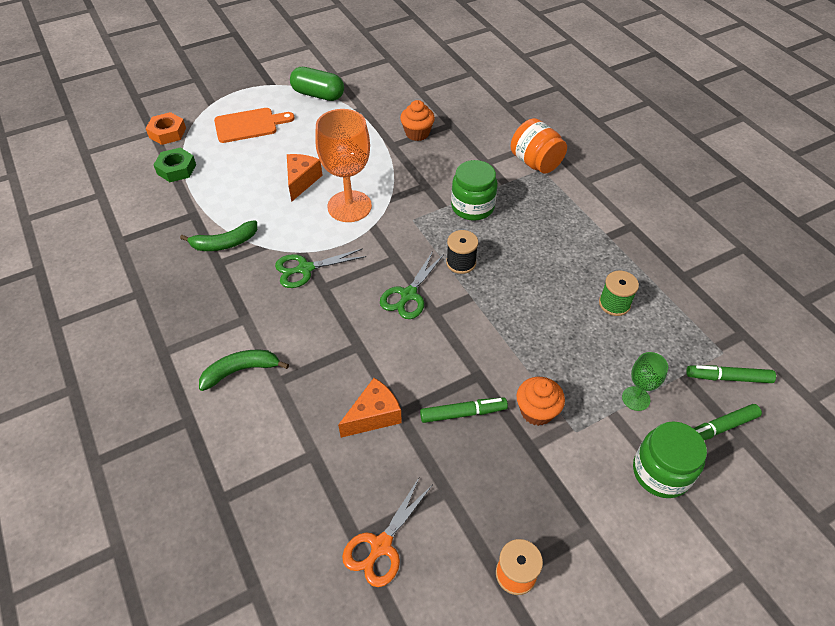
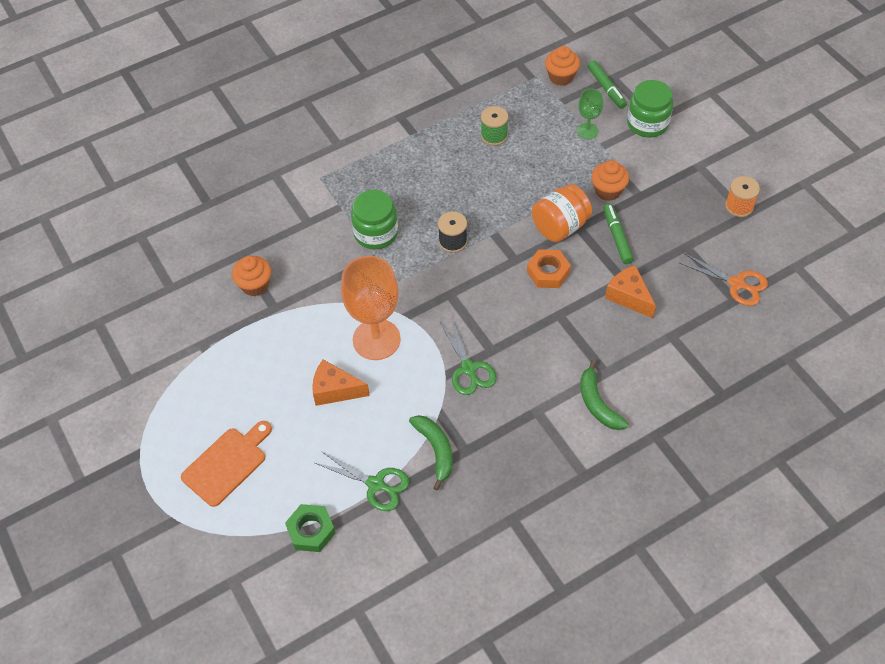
camera: 90 degrees left, 5 degrees up
(167, 133) = (236, 560): orange nut -> orange nut (548, 272)
(249, 125) = (227, 464): orange cutting board -> orange cutting board turned 60 degrees clockwise
(318, 95) = (169, 394): green capsule -> none
(408, 295) = (496, 280): green scissors -> green scissors (376, 484)
(535, 162) = (309, 181): orange jar -> orange jar (560, 226)
(728, 377) = (561, 77): green marker -> orange cupcake

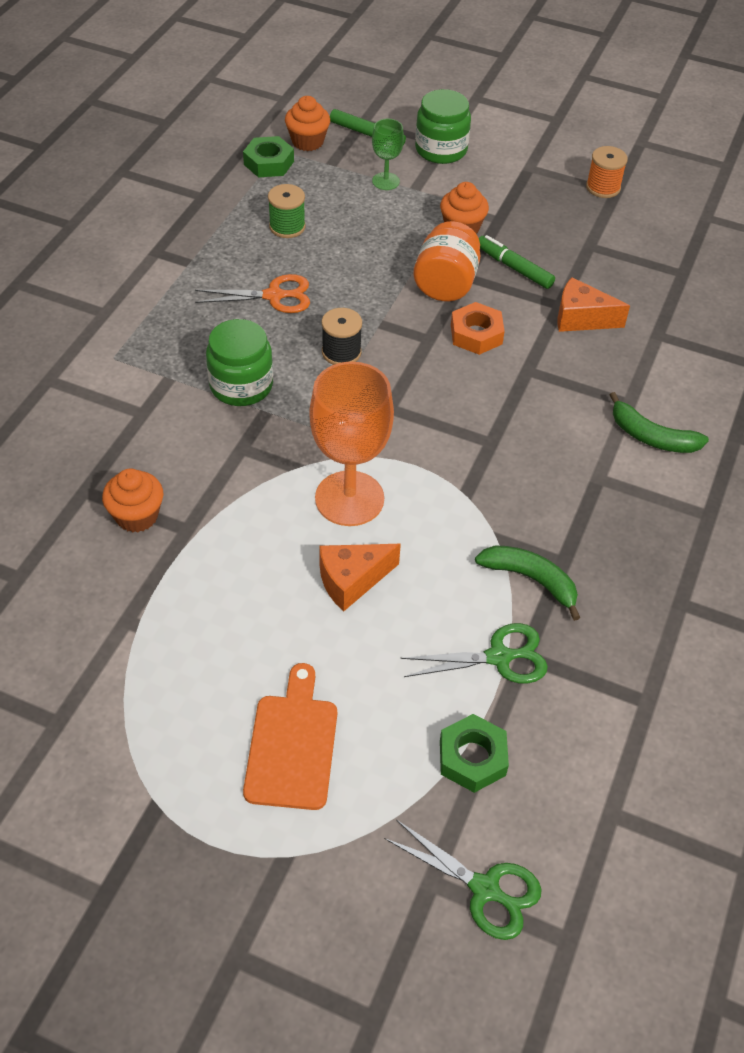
camera: 40 degrees left, 5 degrees down
(468, 369) = (485, 474): green scissors -> green scissors (485, 889)
(521, 82) = (268, 163): none -> green nut
(736, 284) = (670, 257): orange scissors -> orange scissors (274, 296)

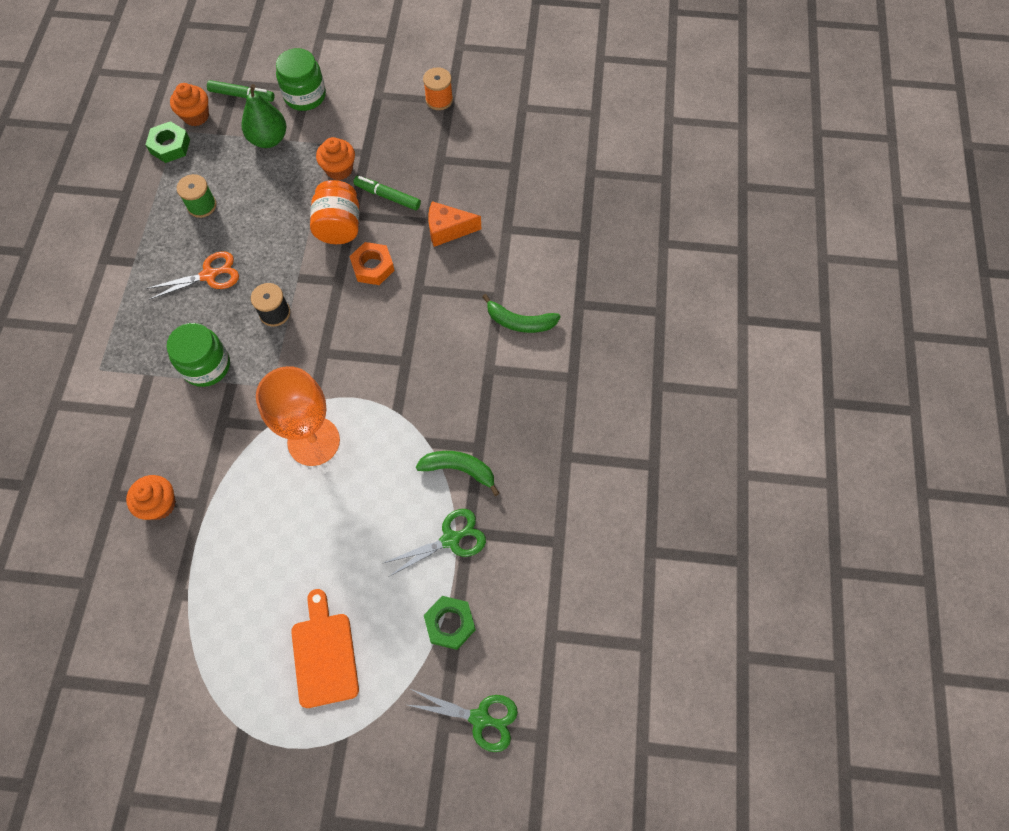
camera: 15 degrees left, 15 degrees up
(352, 581) = (333, 510): orange cheese -> none
(385, 181) = (268, 139): green goblet -> green pear

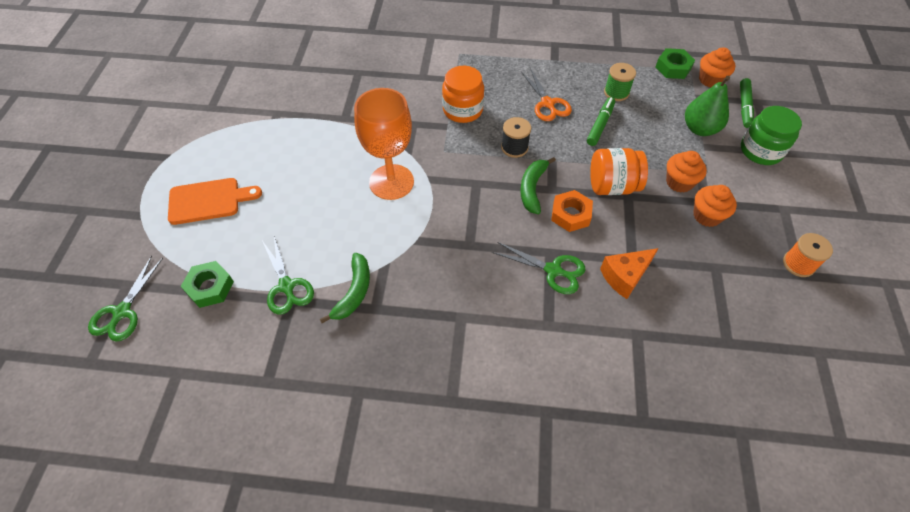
camera: 90 degrees right, 10 degrees down
(160, 504) = (347, 96): orange cupcake -> orange cupcake (707, 216)
(206, 365) = (462, 110): green jar -> orange jar
(387, 196) = (656, 222): green marker -> green marker (600, 125)
(439, 288) = (553, 270): none -> green scissors
(448, 230) = (625, 276): orange cheese -> orange cheese turned 120 degrees counterclockwise
(520, 322) = (518, 347): green banana -> green banana (532, 188)

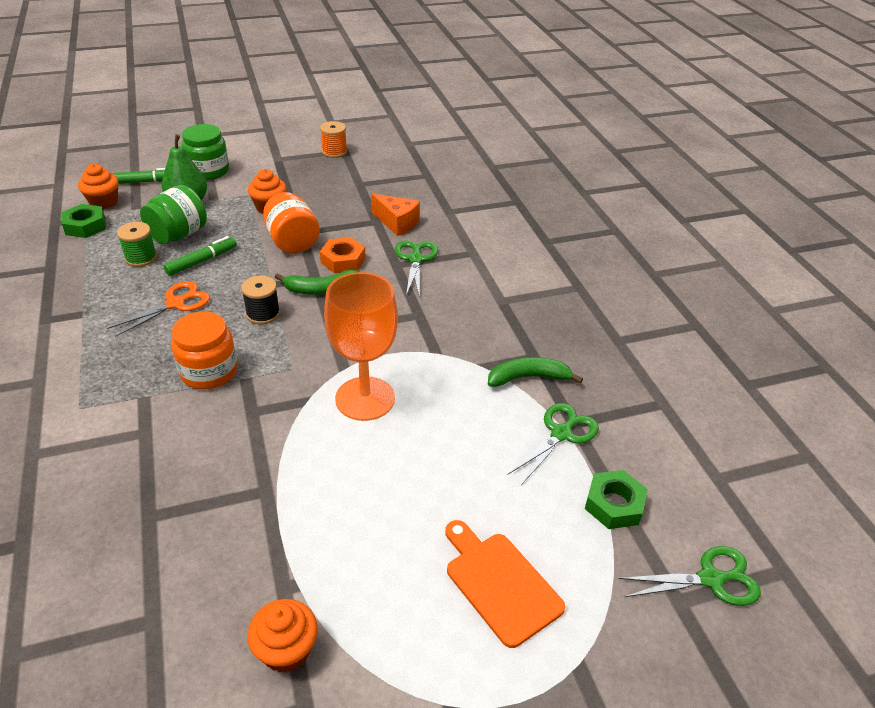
camera: 115 degrees left, 15 degrees down
(600, 125) = (202, 261): green marker -> green marker turned 135 degrees clockwise
(645, 116) = (178, 235): none -> green jar
(707, 216) = (305, 191): orange cupcake -> orange cupcake (286, 650)

